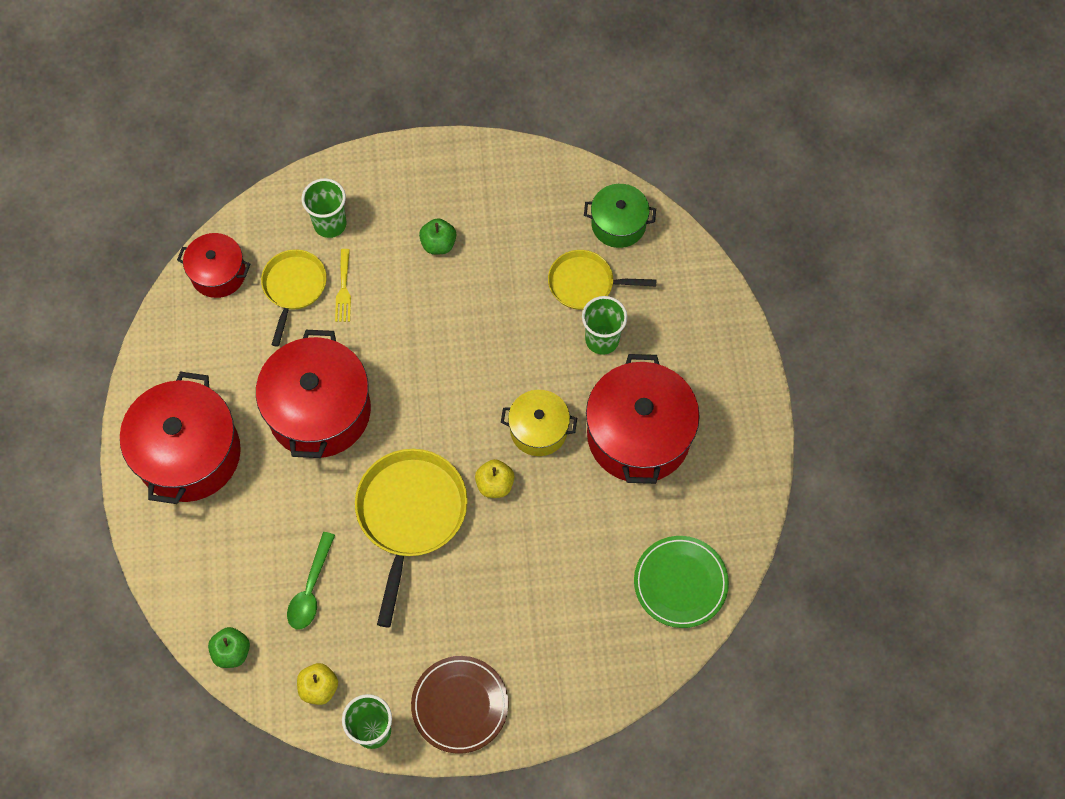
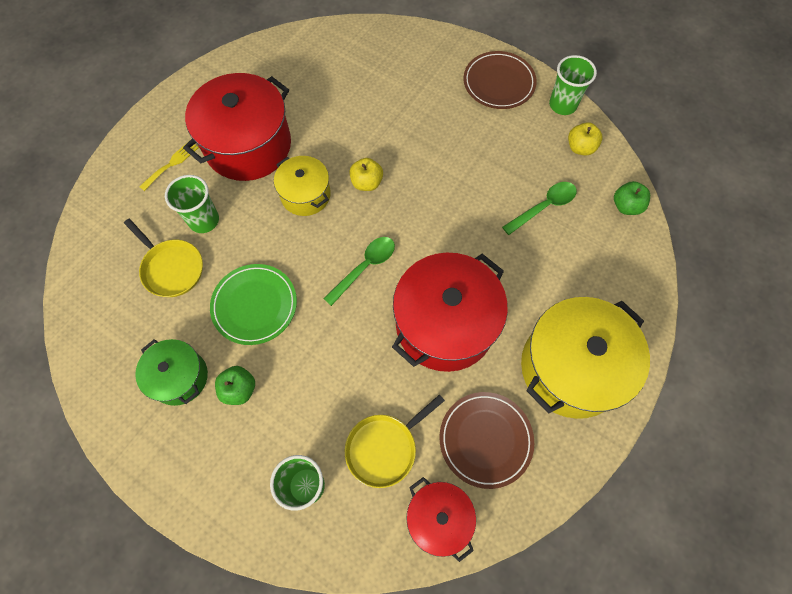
camera: 140 degrees left, 0 degrees up
(189, 453) = (571, 368): red pot -> yellow pot
(221, 348) = (485, 439): none -> brown plate
(343, 289) = (346, 411): yellow fork -> yellow fork (171, 164)
(410, 515) = (439, 204): yellow pan -> none
(426, 406) = (365, 267): none -> green spoon
(618, 224) = (100, 293): green pot -> green pot (179, 377)
(680, 583) = (312, 55): green plate -> green plate (254, 305)

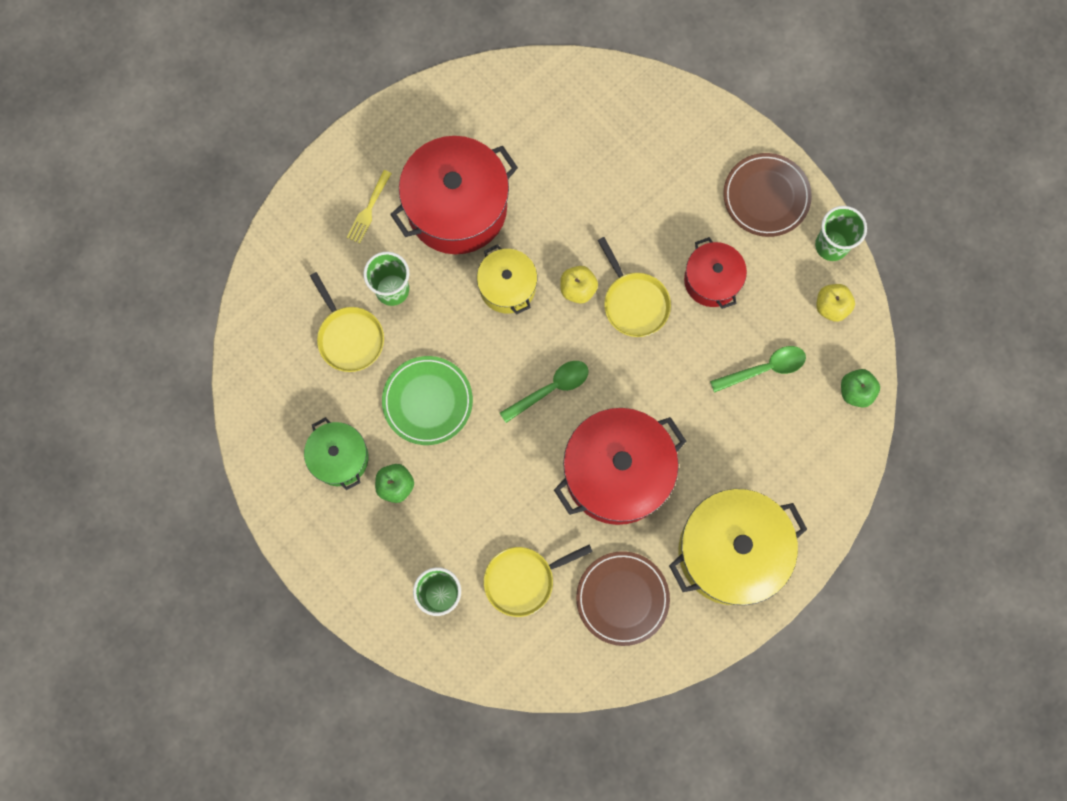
camera: 15 degrees right, 10 degrees up
(171, 164) = (368, 210): yellow fork -> yellow fork turned 150 degrees clockwise
(417, 182) = (634, 303): none -> yellow pan
(438, 518) = (556, 657): red pot -> red pot (712, 280)

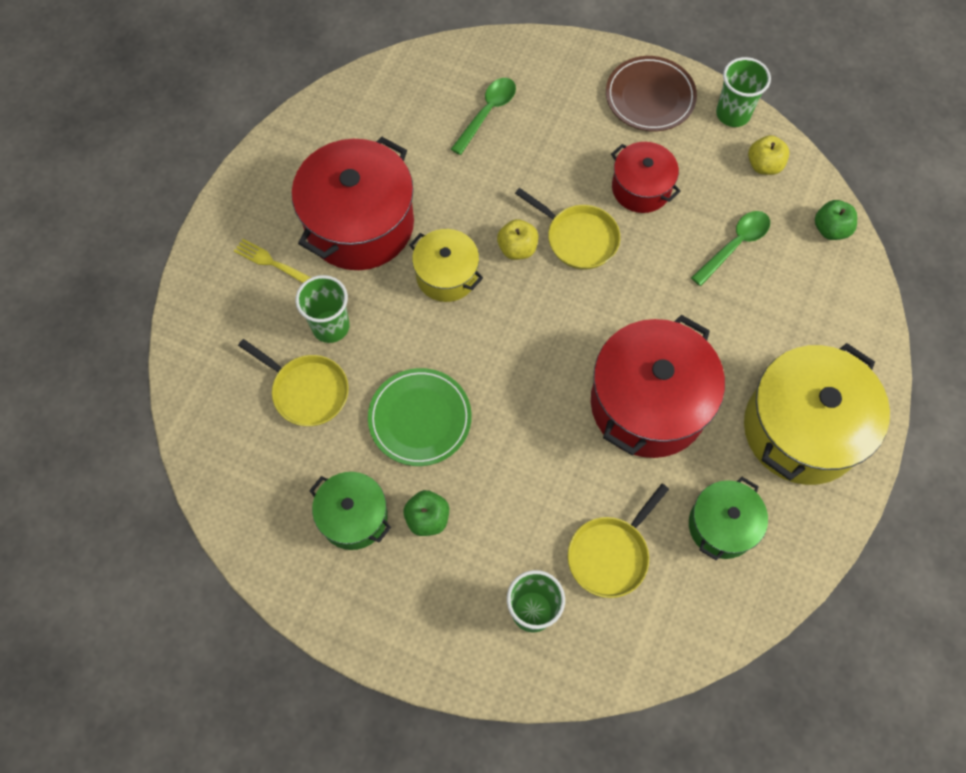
camera: 25 degrees left, 10 degrees down
(368, 210) = (270, 262): yellow fork -> yellow fork turned 120 degrees clockwise
(550, 389) = (539, 352): green spoon -> green spoon (487, 113)
(622, 598) = (722, 525): brown plate -> green pot

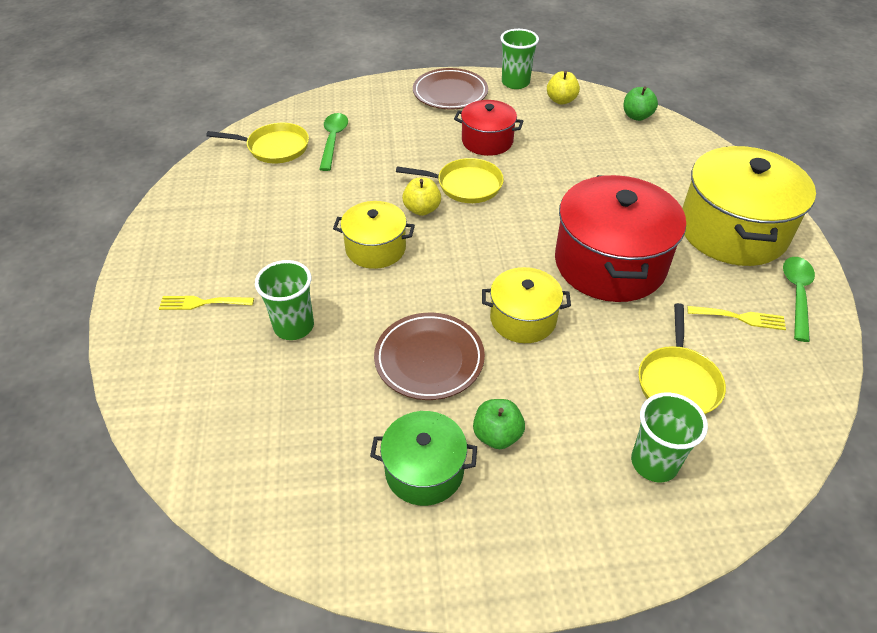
camera: 30 degrees left, 20 degrees down
(307, 391) = (303, 386): yellow pan -> yellow pan (274, 148)
(359, 224) = (272, 244): red pot -> none
(420, 418) = (429, 359): green plate -> brown plate
(525, 421) = (523, 319): none -> yellow pot
(722, 525) = (740, 318): green pot -> yellow fork
(735, 245) = (582, 147): green spoon -> green spoon (796, 294)

